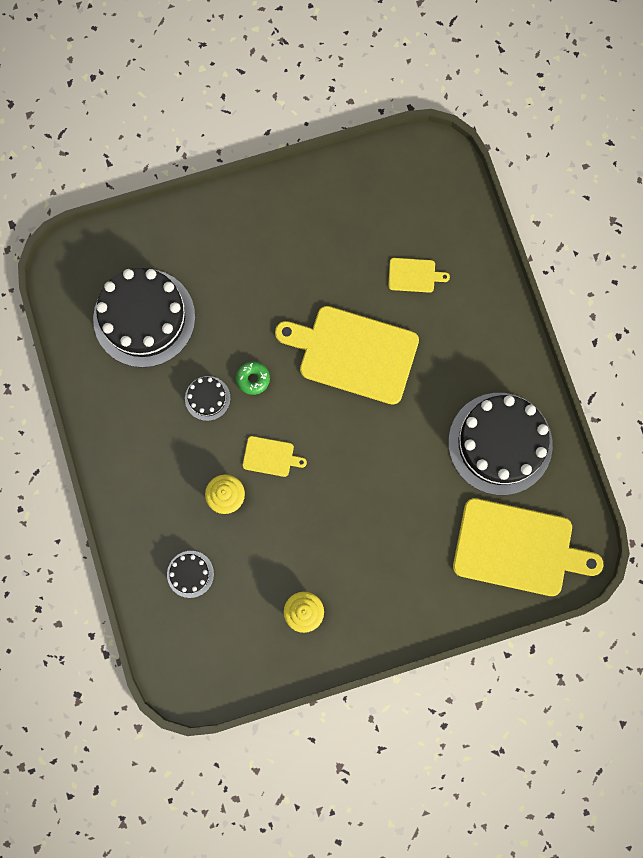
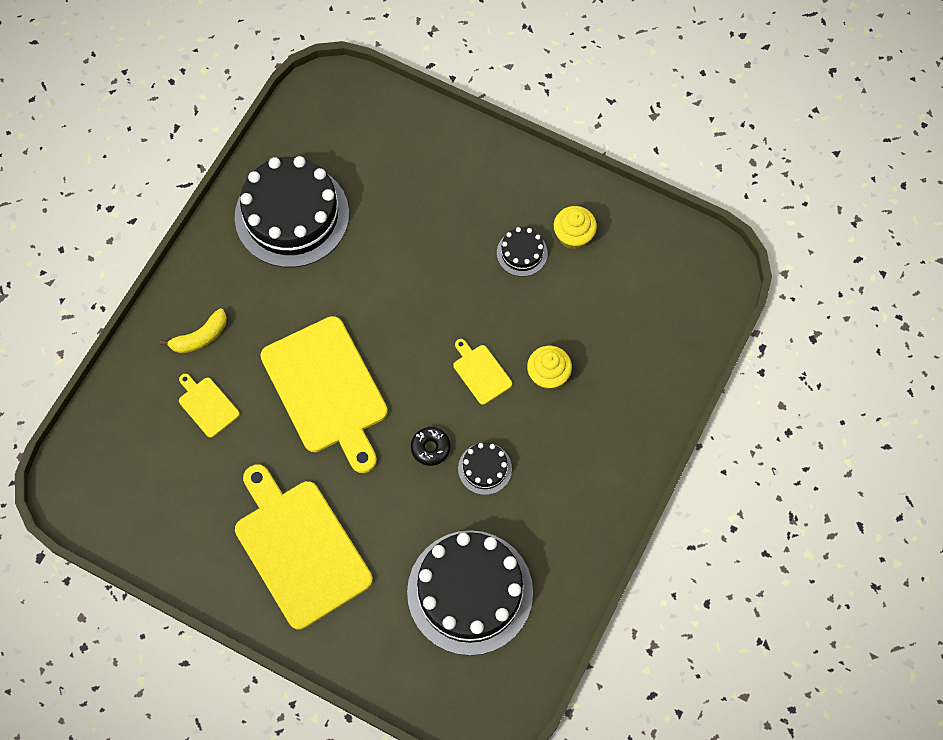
camera: 135 degrees left, 10 degrees down
(190, 574) = (636, 343): black cake -> black cake (522, 253)
(253, 379) = (430, 448): green donut -> black donut
(465, 310) = (200, 337): none -> yellow banana
(518, 548) = (364, 134): yellow cutting board -> yellow cutting board (299, 548)

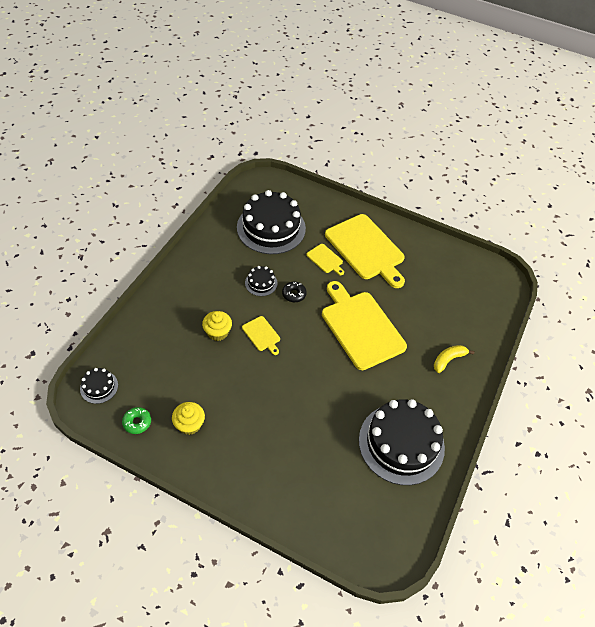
camera: 175 degrees right, 15 degrees down
(207, 405) = (434, 320): yellow cutting board -> yellow cutting board (325, 259)
(522, 253) = (229, 412): black cake -> black cake (99, 387)
(643, 237) = (137, 422): none -> green donut

